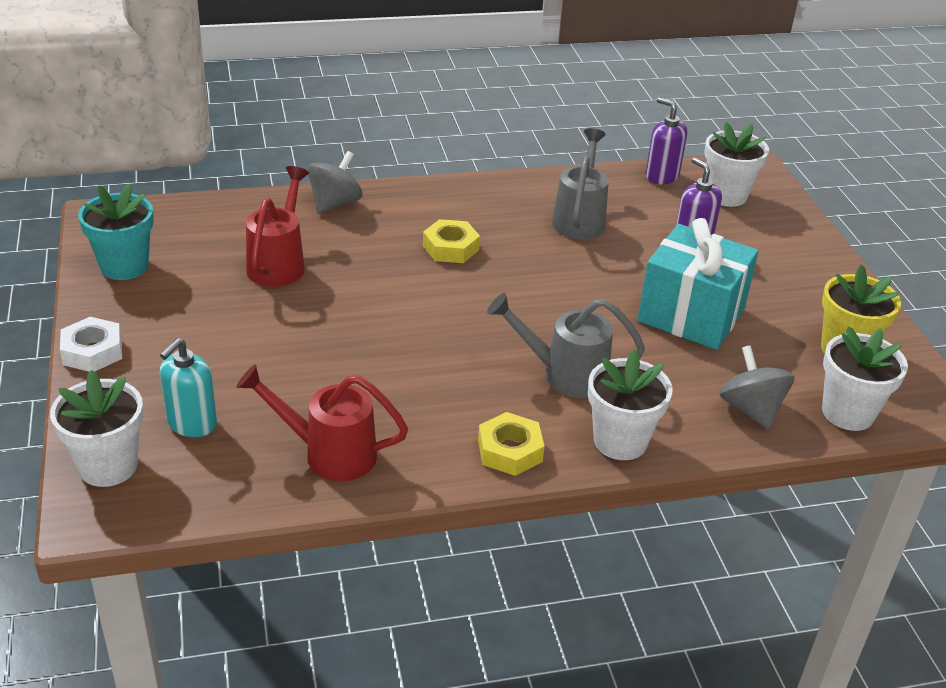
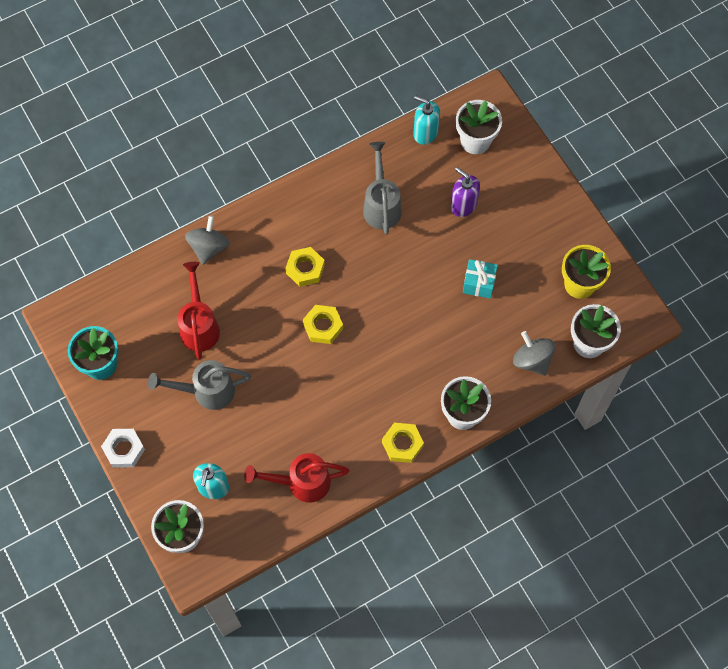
camera: 15 degrees left, 30 degrees up
(448, 303) = (323, 326): none -> yellow nut
(565, 375) = (415, 368): grey watering can -> grey watering can (207, 391)
(661, 176) = (425, 133): purple soap dispenser -> turquoise soap dispenser
(691, 315) = (479, 283): turquoise gift -> turquoise gift, size x0.51

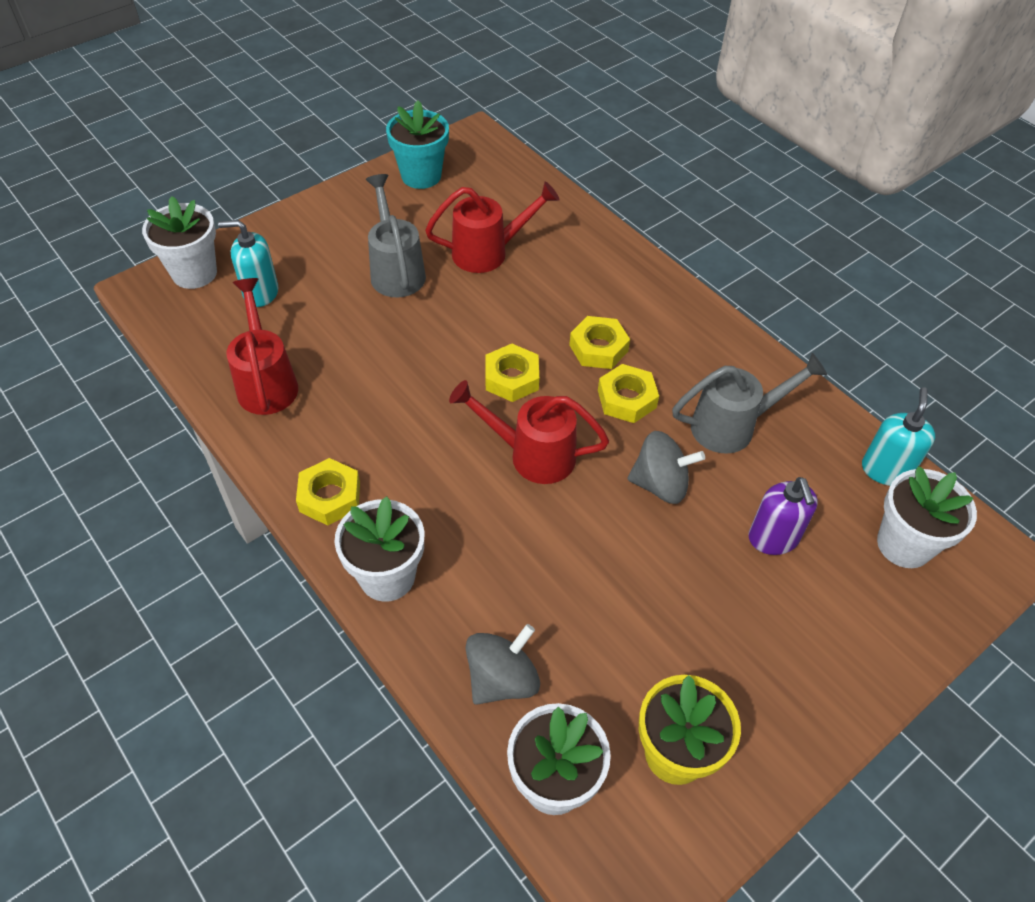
camera: 80 degrees right, 15 degrees down
(124, 449) = (311, 208): white nut -> none
(209, 247) = (603, 247): grey spinning top -> grey spinning top (660, 484)
(351, 260) = (627, 399): none -> yellow nut
(387, 323) = (532, 455): none -> red watering can
(463, 205) = (773, 538): purple soap dispenser -> purple soap dispenser turned 135 degrees clockwise
(479, 283) = (632, 577): turquoise gift -> none

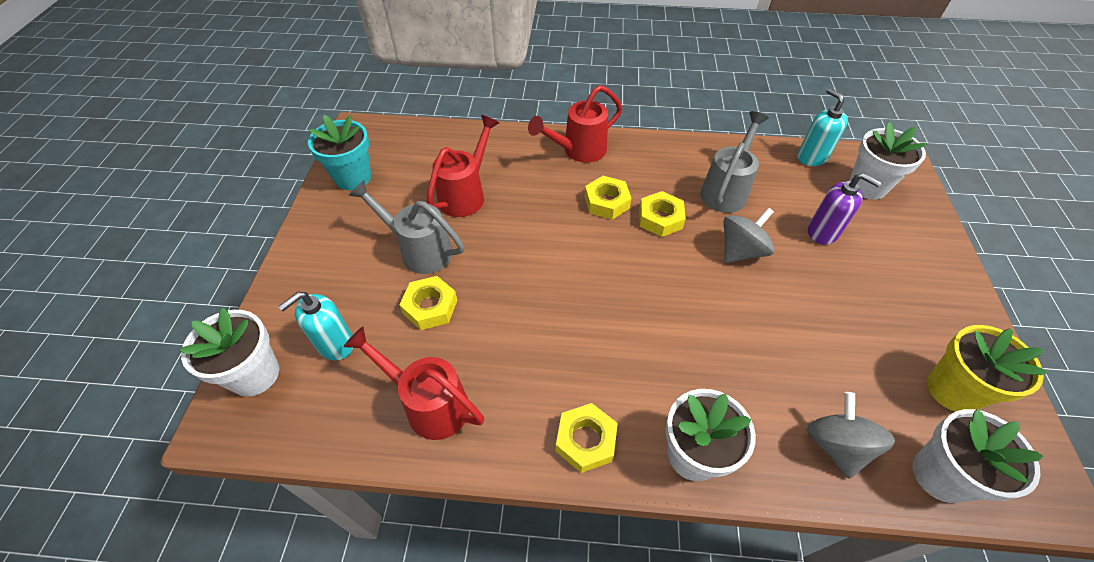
camera: 45 degrees left, 0 degrees up
(511, 378) = (585, 259): yellow nut -> yellow nut (430, 307)
(532, 455) = (660, 294): red watering can -> red watering can (578, 151)

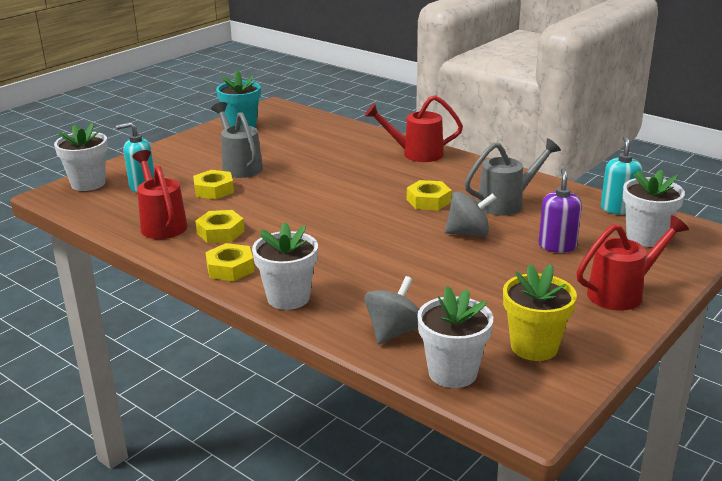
camera: 35 degrees right, 25 degrees down
(466, 194) = (303, 152): red watering can -> red watering can (622, 293)
(606, 202) = (399, 182): yellow nut -> yellow nut (220, 232)
(822, 232) = (557, 246): purple soap dispenser -> purple soap dispenser turned 150 degrees counterclockwise

